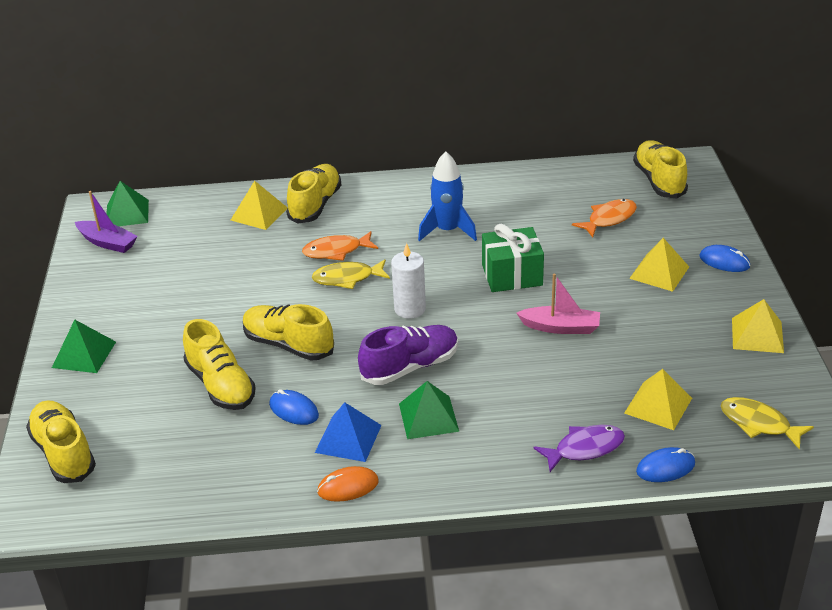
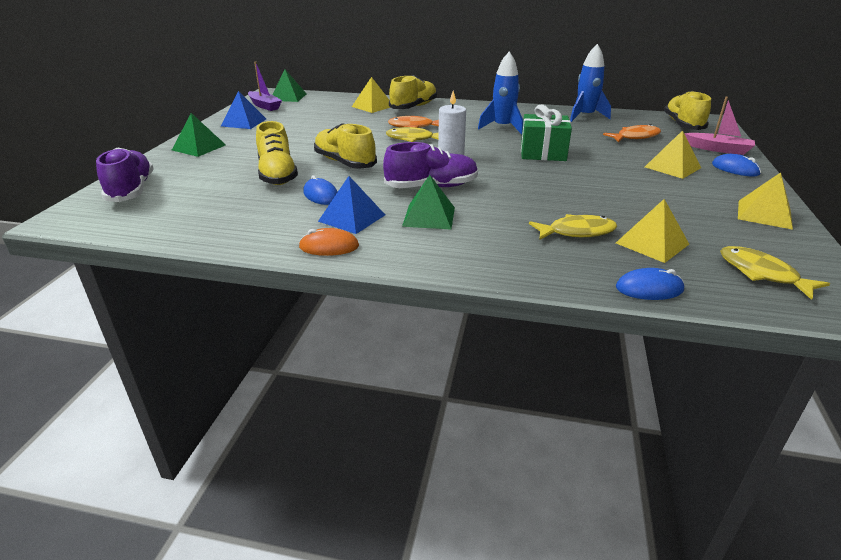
camera: 15 degrees right, 5 degrees down
(64, 453) = (131, 190): yellow shoe -> purple shoe
(105, 288) = (243, 122): none -> blue pyramid
(540, 184) = (585, 116): none -> blue rocket
(561, 327) = (573, 184): pink boat -> pink boat (718, 149)
(584, 405) = (577, 232): none -> yellow fish
(585, 448) = (566, 260): purple fish -> none

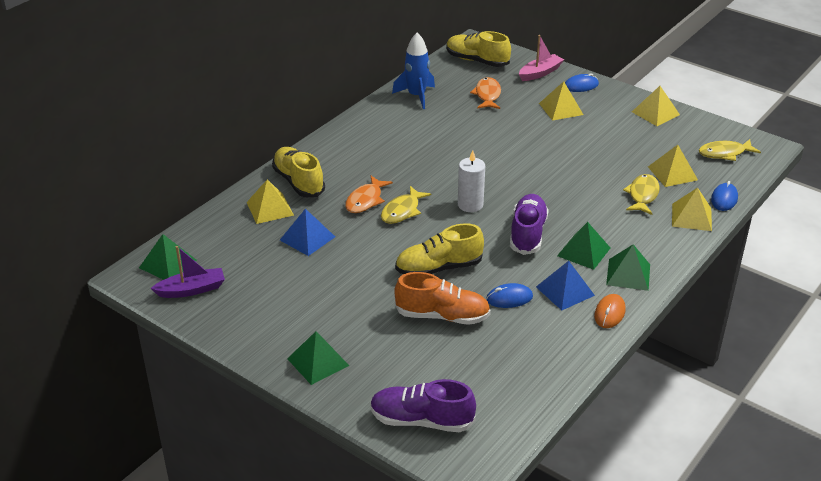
camera: 65 degrees left, 5 degrees up
(243, 122) = (249, 316): blue pyramid -> blue pyramid (307, 238)
(277, 175) = (442, 316): yellow shoe -> orange shoe
(410, 246) = (628, 274): none -> green pyramid
(502, 127) = (411, 150): blue rocket -> none
(543, 153) = (491, 153): green gift -> none
(573, 270) = (691, 217): none -> yellow pyramid

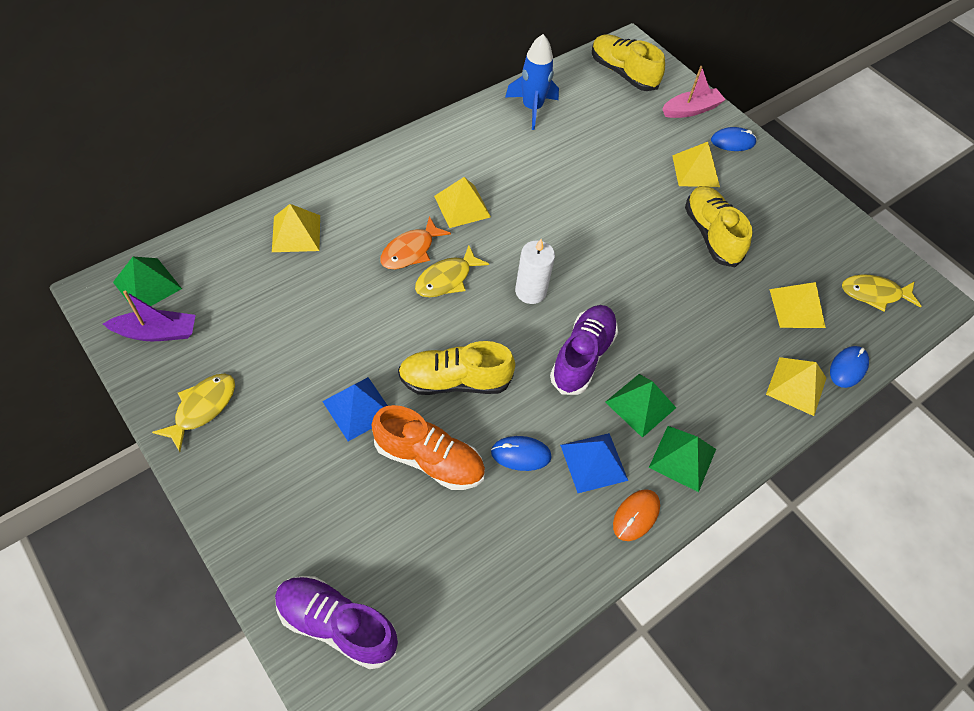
camera: 10 degrees right, 20 degrees up
(298, 182) = (345, 202): yellow shoe -> yellow shoe (711, 234)
(307, 238) = (320, 290): blue pyramid -> blue pyramid (358, 408)
(318, 362) = (253, 489): green pyramid -> none
(487, 95) = (615, 127): orange fish -> none
(642, 195) = (747, 333): yellow fish -> yellow fish (202, 408)
(655, 113) = (809, 207): yellow pyramid -> yellow pyramid (462, 206)

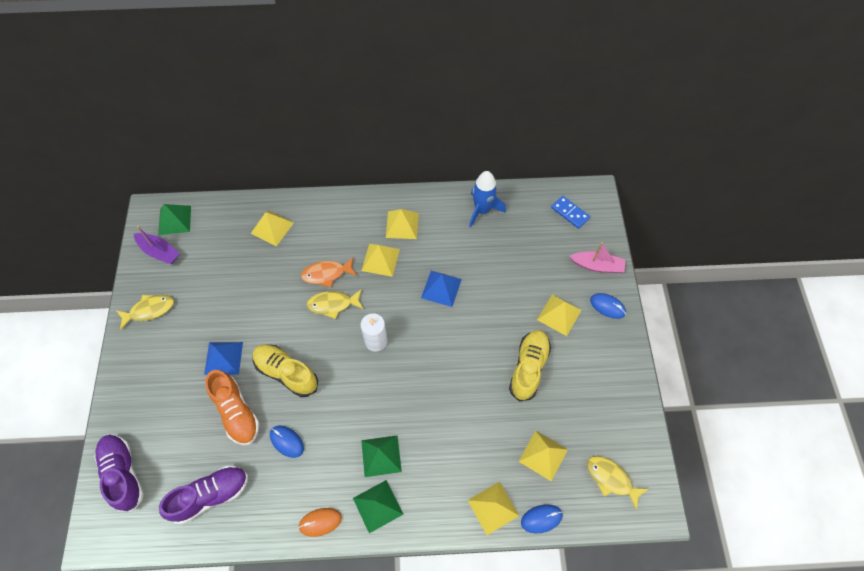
camera: 40 degrees right, 5 degrees up
(456, 160) = (402, 225): none -> yellow pyramid
(582, 356) = (372, 402): purple shoe -> purple shoe (210, 496)
(593, 462) = (323, 473): blue pyramid -> blue pyramid (441, 288)
(623, 73) = (570, 213): yellow shoe -> blue domino

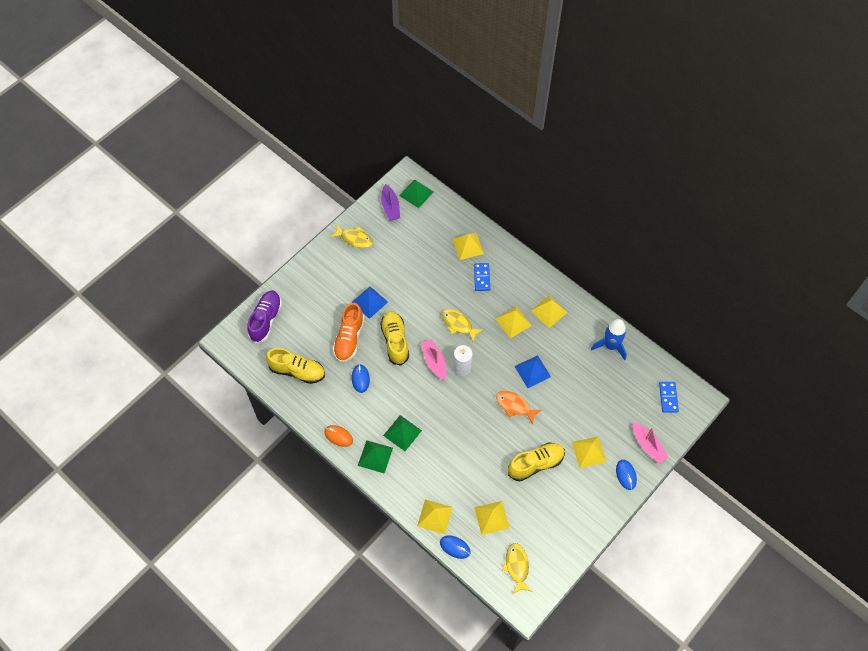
camera: 45 degrees right, 0 degrees up
(210, 496) = (297, 371): purple shoe -> yellow shoe
(313, 245) = (482, 277): none -> blue domino
(326, 274) = (472, 303): orange fish -> orange fish (515, 406)
(344, 359) = (434, 362): none -> pink boat

